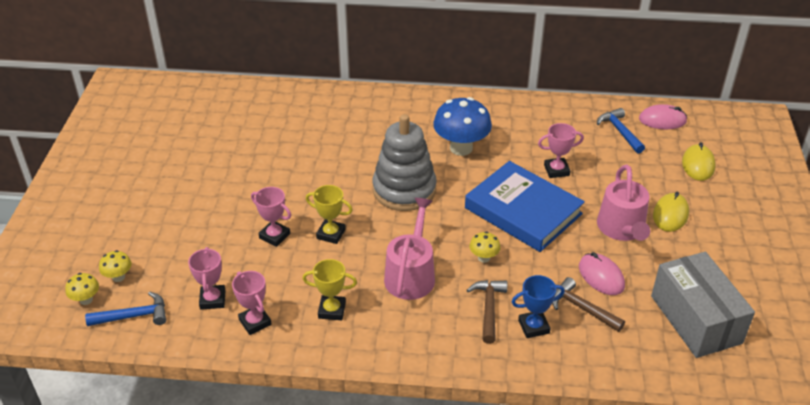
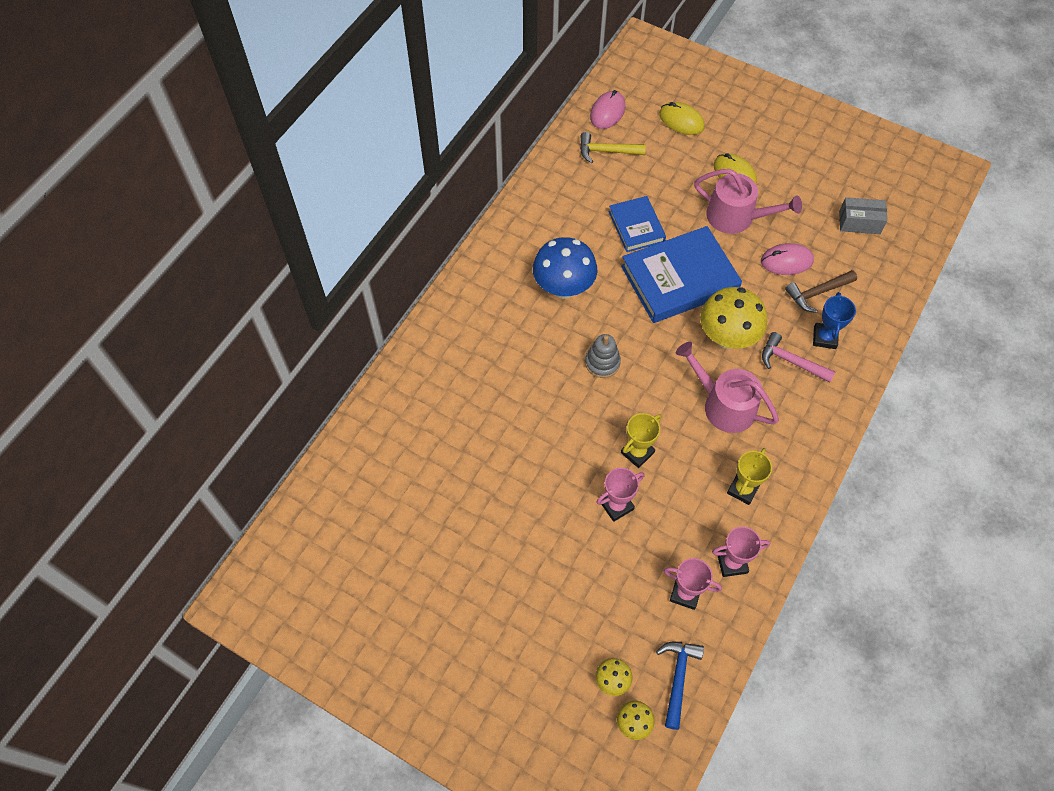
camera: 65 degrees left, 20 degrees up
(404, 190) = (602, 363): grey stacking toy -> grey stacking toy, size x0.50
(484, 258) = (727, 337): yellow mushroom -> yellow mushroom, size x2.10
(489, 308) = (791, 361): brown hammer -> pink hammer
(556, 170) = (636, 226): pink trophy -> blue book
(619, 131) = (606, 151): blue hammer -> yellow hammer
(696, 319) = (859, 222): grey box -> grey box, size x0.53

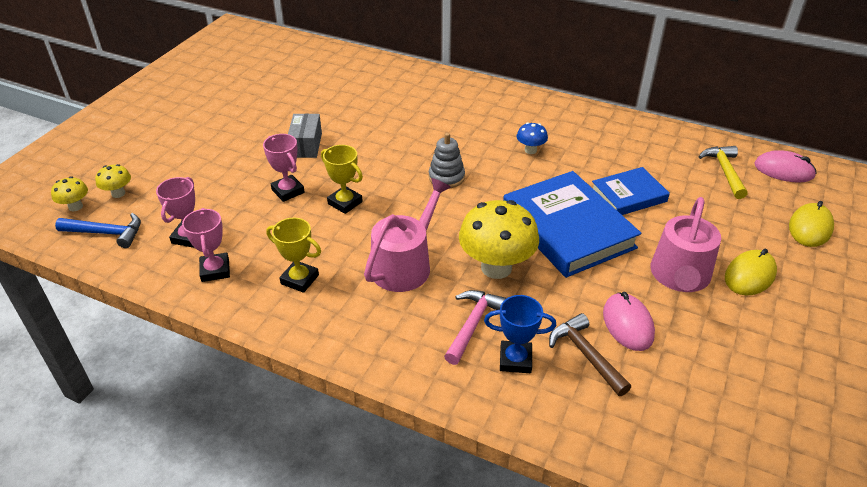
camera: 85 degrees right, 20 degrees down
(563, 288) = (530, 150): blue mushroom -> blue mushroom, size x0.48
(859, 222) = (731, 410): grey box -> grey box (306, 145)

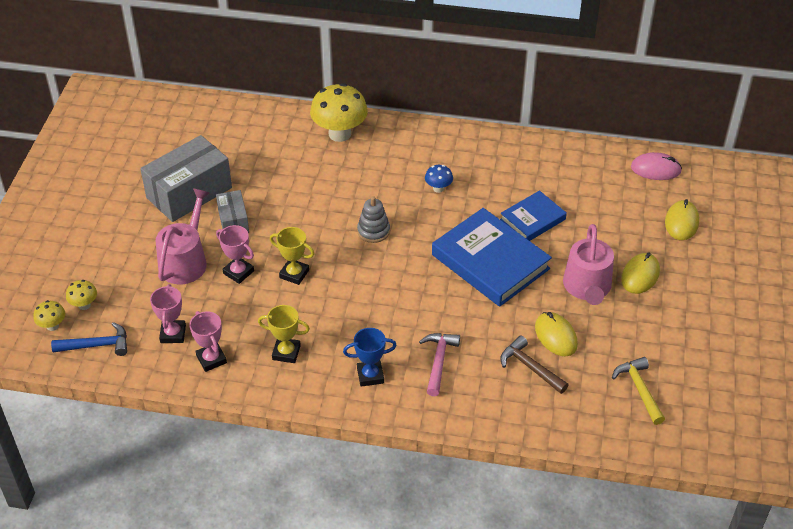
camera: 15 degrees left, 5 degrees up
(276, 115) = (189, 193): none -> grey box
(405, 264) = (368, 321): pink watering can -> pink watering can (185, 261)
(496, 267) = (442, 309): yellow mushroom -> yellow mushroom (339, 134)
(515, 360) = (479, 382): blue trophy -> blue trophy (370, 375)
(628, 324) = (556, 336): pink mouse -> yellow mouse
(724, 171) = (607, 179): yellow hammer -> yellow hammer (639, 389)

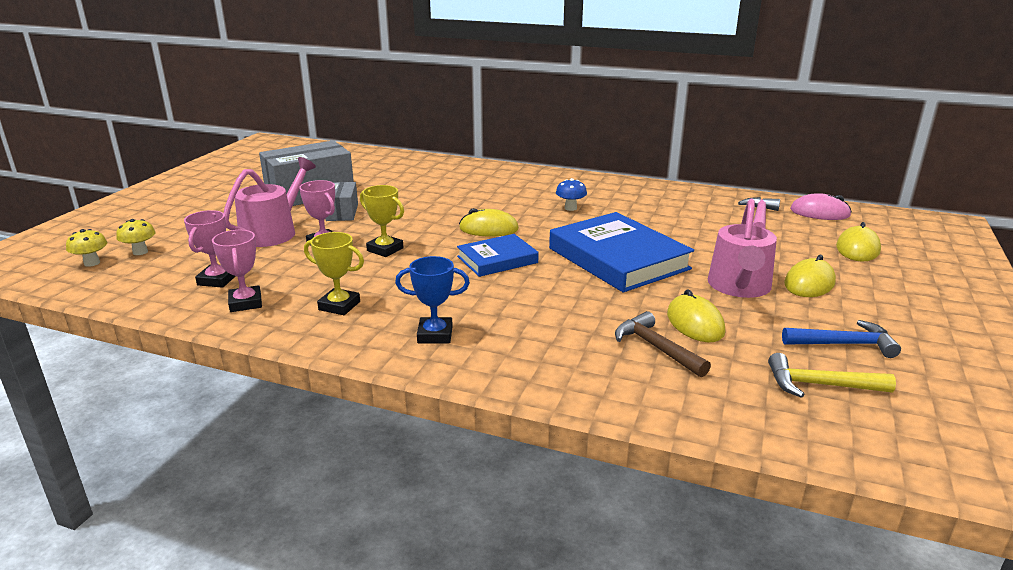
camera: 10 degrees right, 20 degrees down
(97, 345) = (125, 281): blue hammer -> blue hammer (844, 344)
(339, 134) = (480, 172): yellow mushroom -> none
(373, 231) = (488, 229): grey stacking toy -> yellow mouse
(438, 361) = (531, 331): pink hammer -> pink hammer (759, 217)
(532, 219) = (674, 234): blue book -> blue book (497, 260)
(639, 389) = (819, 385): yellow hammer -> yellow hammer turned 75 degrees counterclockwise

